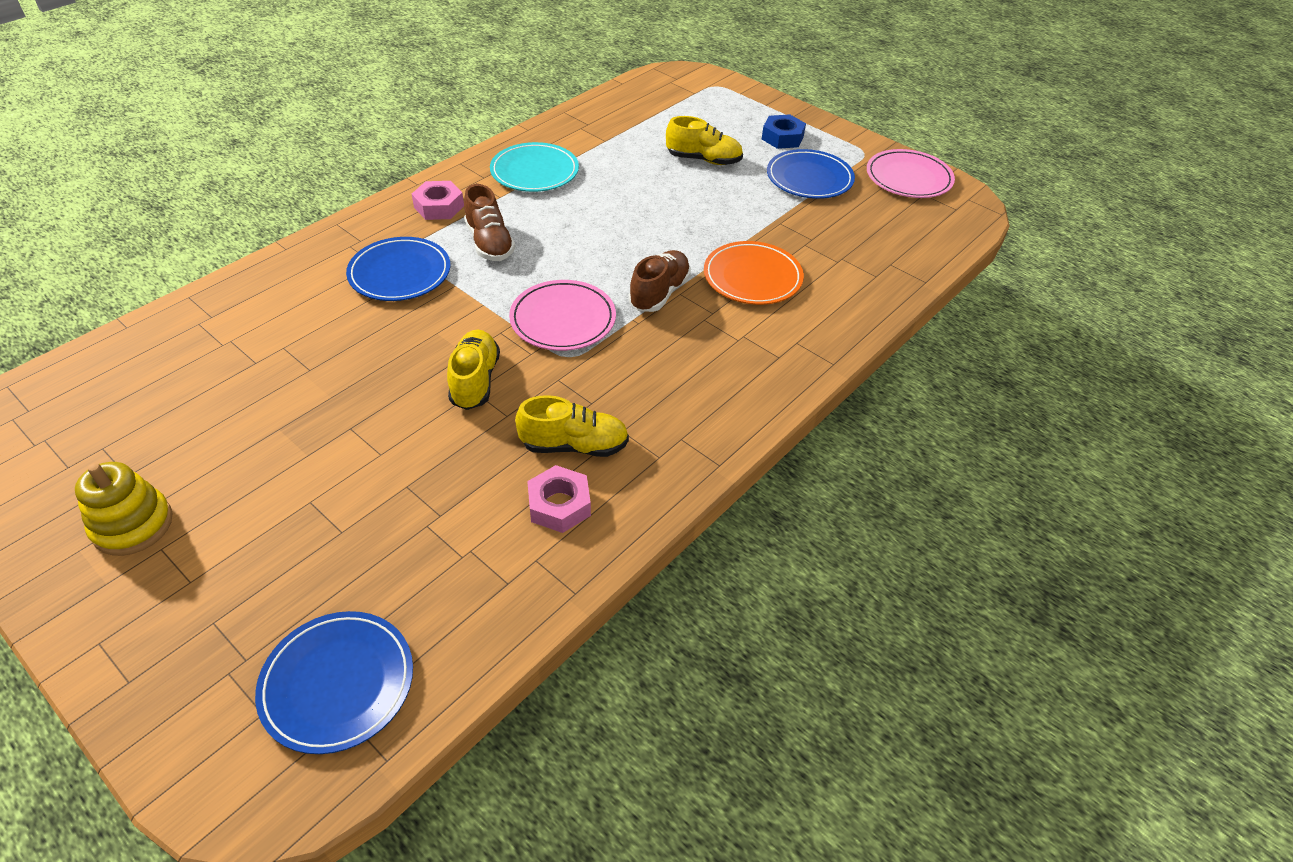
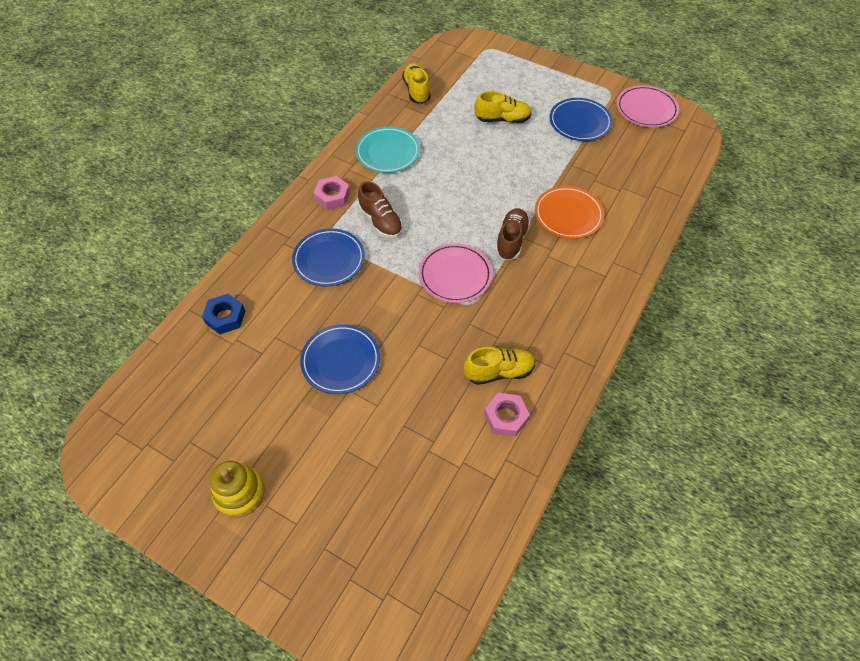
camera: 10 degrees left, 10 degrees up
(337, 683) = (419, 570): blue plate -> blue plate (341, 361)
(475, 381) = (416, 336): yellow shoe -> yellow shoe (416, 91)
(782, 137) = (550, 89): blue nut -> blue nut (225, 317)

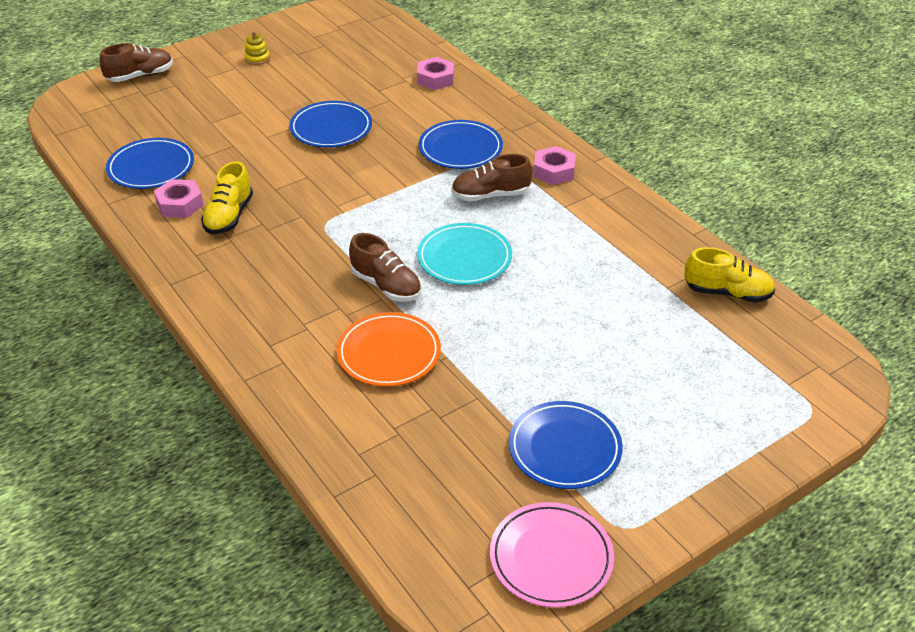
camera: 115 degrees right, 15 degrees down
(225, 317) = (435, 79): blue nut -> pink nut
(239, 493) = (257, 58): yellow stacking toy -> yellow stacking toy, size x0.58
(321, 600) = (140, 76): none -> brown shoe
(388, 152) = (607, 231): turquoise plate -> turquoise plate (464, 258)
(455, 275) = (371, 225): pink plate -> none
(471, 474) = (151, 167): none -> blue plate
(502, 119) = (617, 360): yellow shoe -> none

